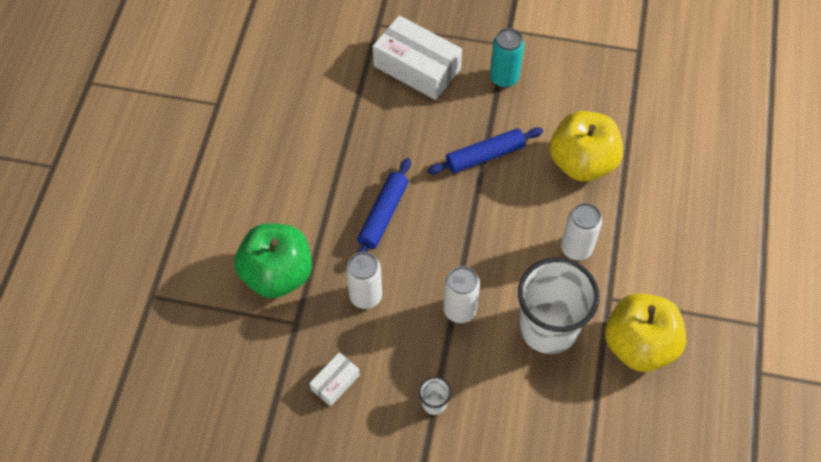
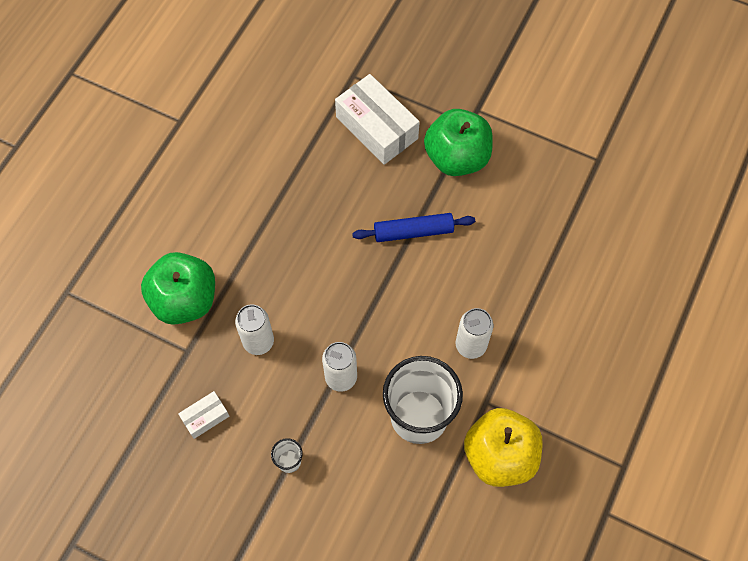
camera: 15 degrees right, 5 degrees up
(383, 215) = (299, 267): blue rolling pin -> none
(504, 78) = (456, 158): turquoise can -> green apple
(582, 162) = (504, 261): yellow apple -> none

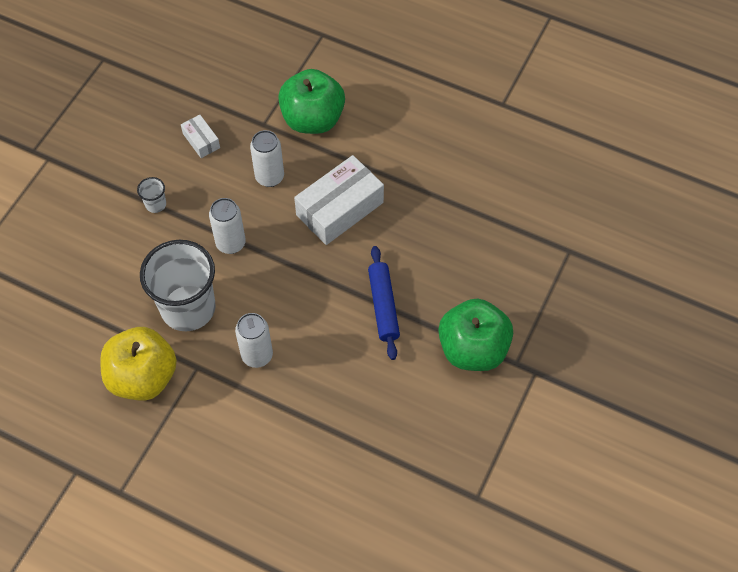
camera: 90 degrees right, 5 degrees down
(376, 128) = (505, 273): white box -> white box (339, 208)

